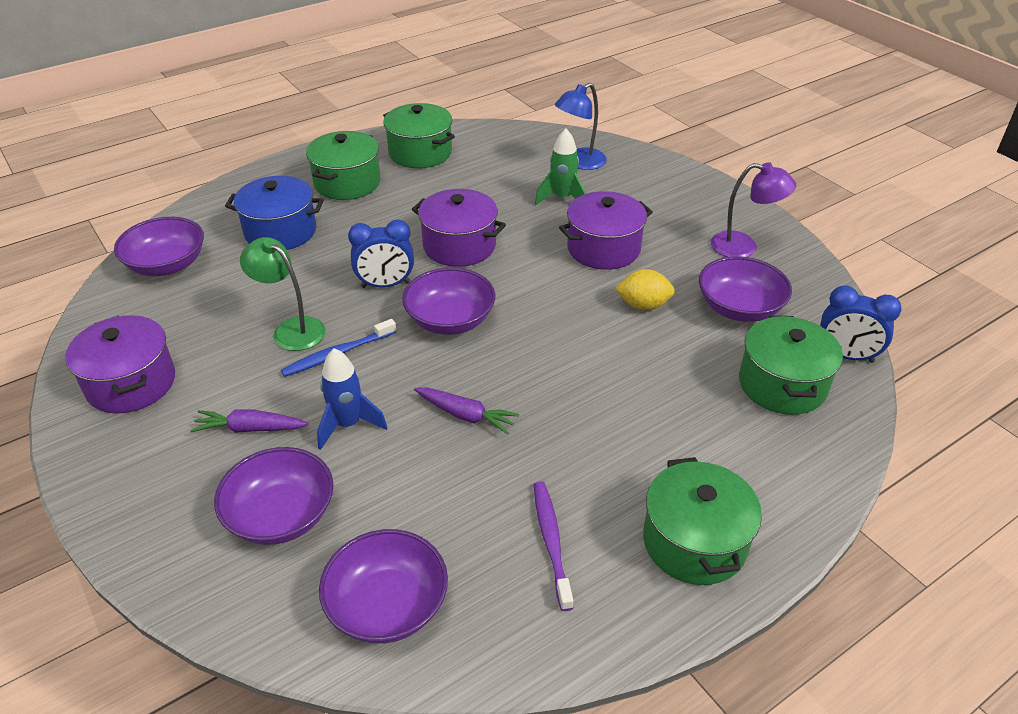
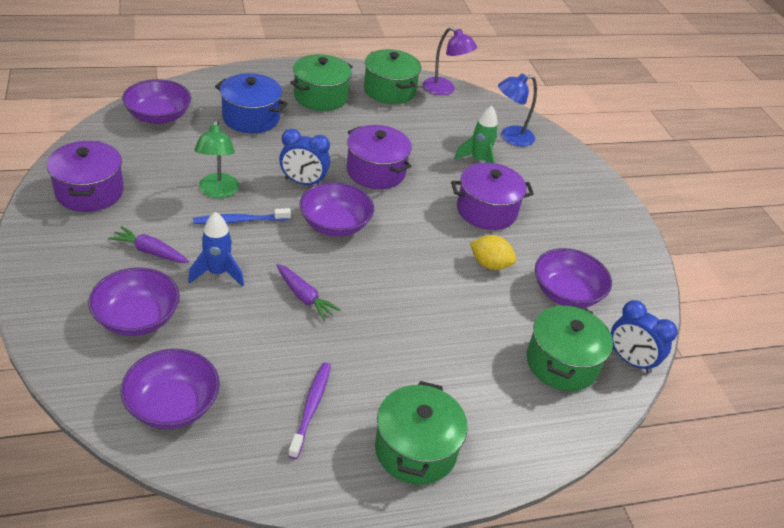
camera: 15 degrees right, 0 degrees up
(291, 329) = (218, 192): green lamp -> green lamp turned 150 degrees counterclockwise
(744, 247) = (602, 247): purple lamp -> purple lamp (444, 90)

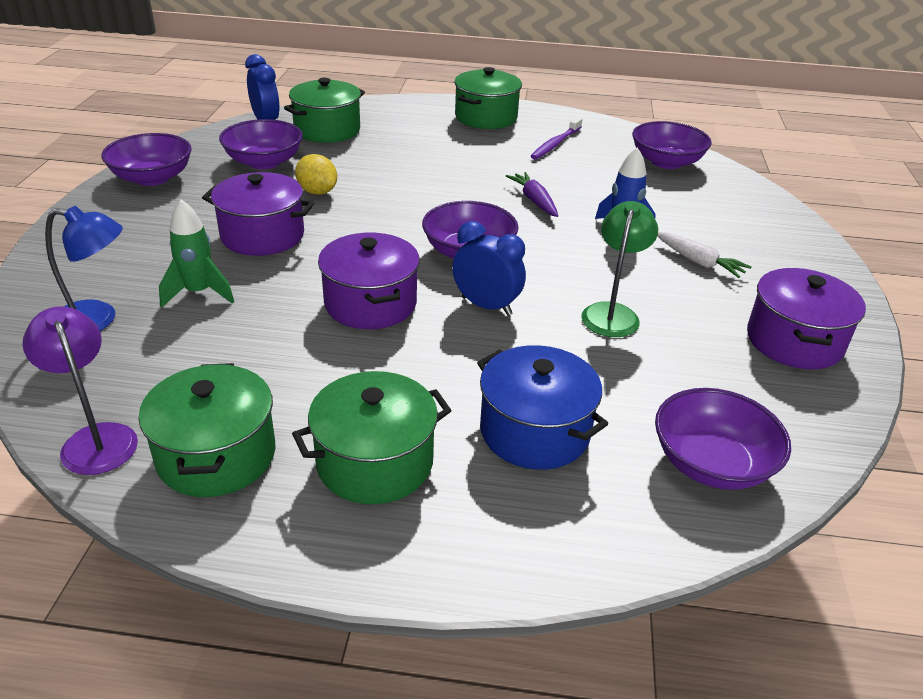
camera: 155 degrees left, 5 degrees down
(137, 318) = (704, 213): purple bowl -> purple bowl (152, 178)
(150, 251) = (698, 262): purple carrot -> white carrot
(240, 221) = (587, 275): blue toothbrush -> none

